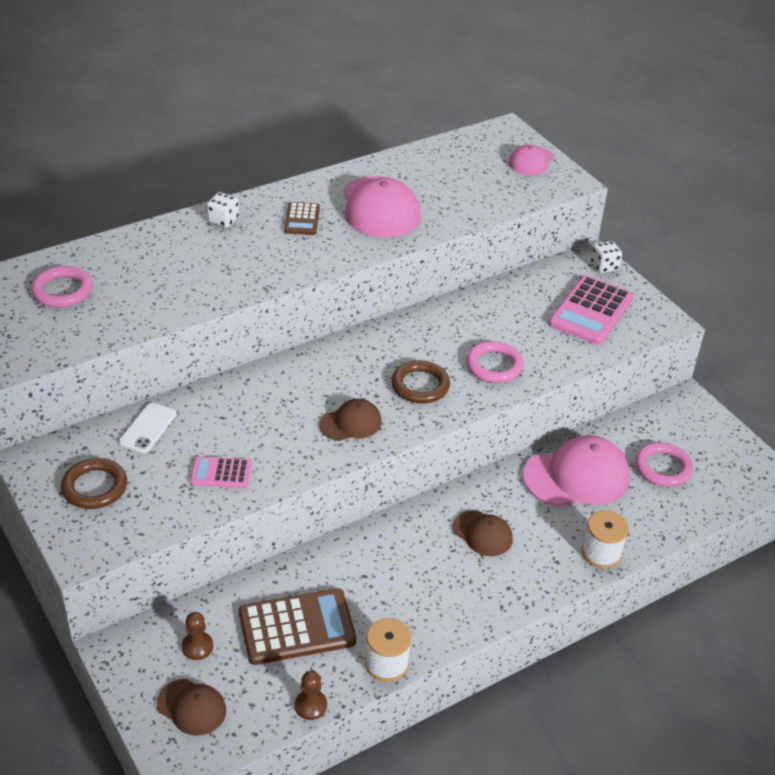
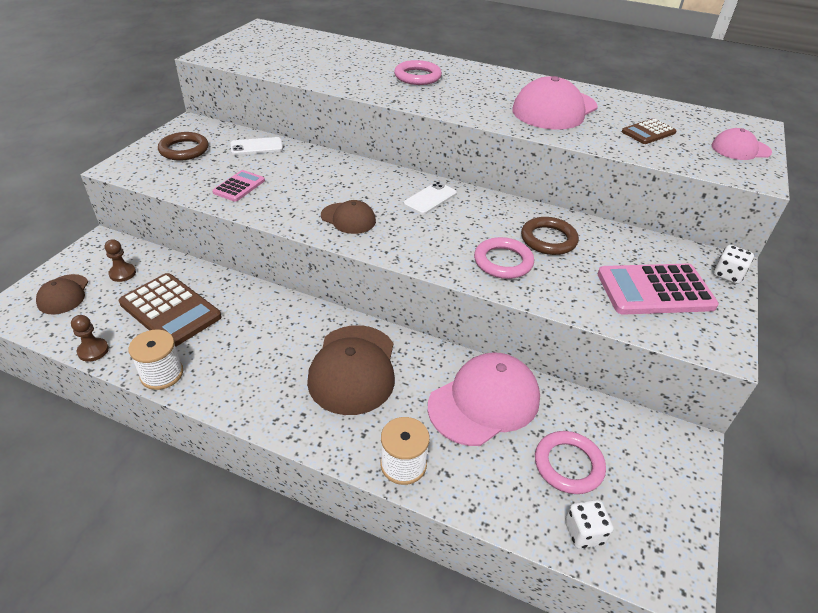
camera: 55 degrees right, 0 degrees up
(62, 290) = (301, 48): pink ring -> pink ring (417, 76)
(221, 473) = (239, 186): pink calculator -> pink calculator turned 60 degrees clockwise
(223, 220) = (443, 66): white dice -> white dice (584, 532)
(302, 219) = (489, 88): brown calculator -> brown calculator (648, 132)
(367, 357) = (430, 198): none -> white phone
(420, 385) = (429, 234): brown ring -> brown ring (548, 239)
(482, 533) = (353, 369): brown cap -> brown cap, size x1.79
(576, 476) = (484, 402): pink cap -> pink cap turned 75 degrees counterclockwise

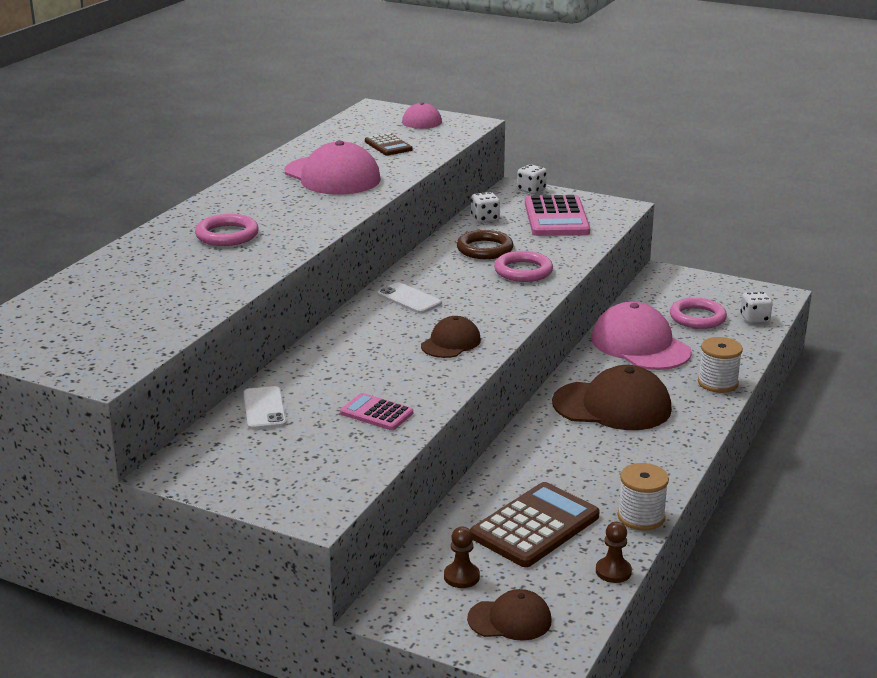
camera: 85 degrees left, 15 degrees down
(184, 150) = (265, 465): brown ring -> none
(626, 241) = (485, 219): none -> white dice

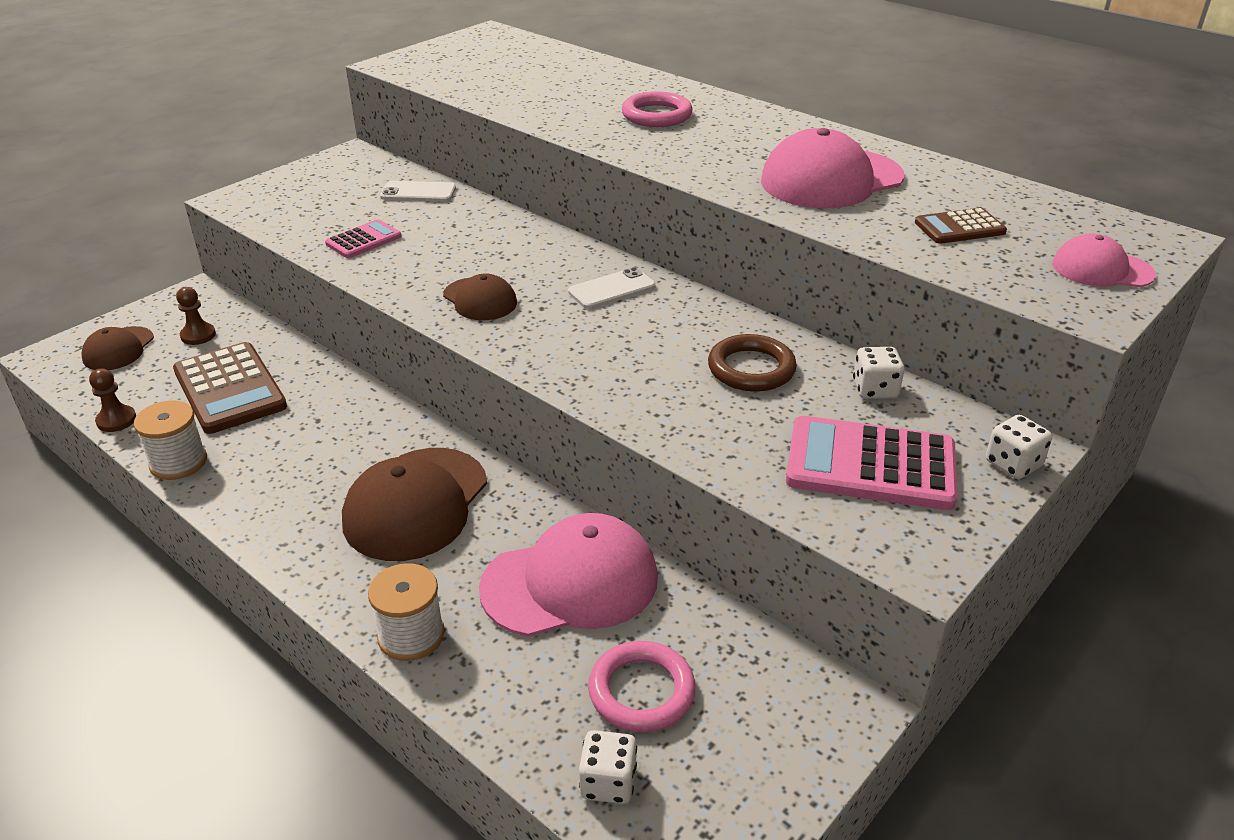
camera: 105 degrees right, 10 degrees up
(523, 271) = (660, 388): pink ring -> none

